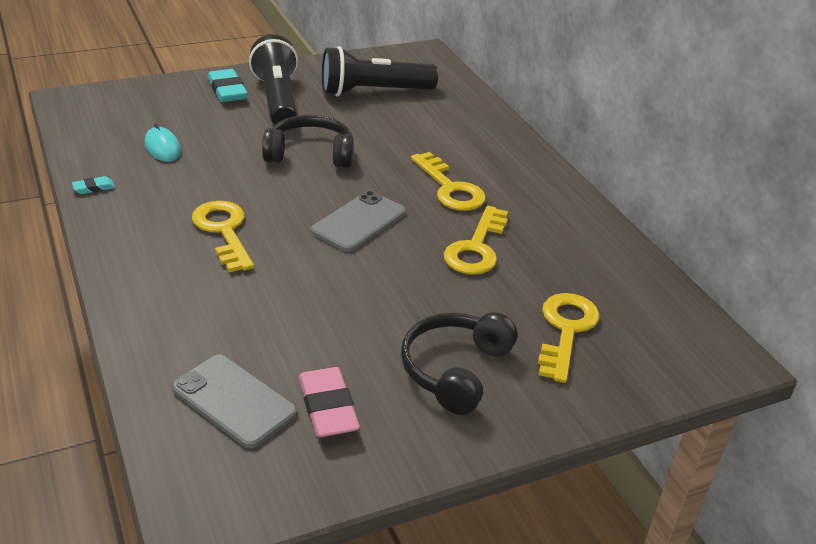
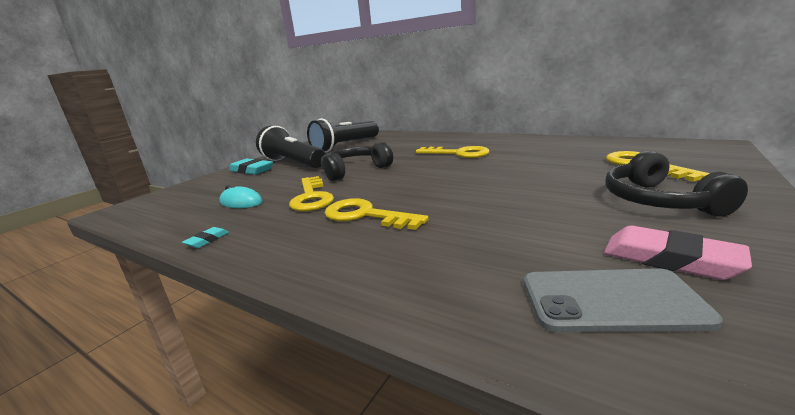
camera: 30 degrees left, 15 degrees down
(359, 222) = (442, 178): grey phone -> none
(476, 248) = (524, 162): yellow key -> yellow key (311, 197)

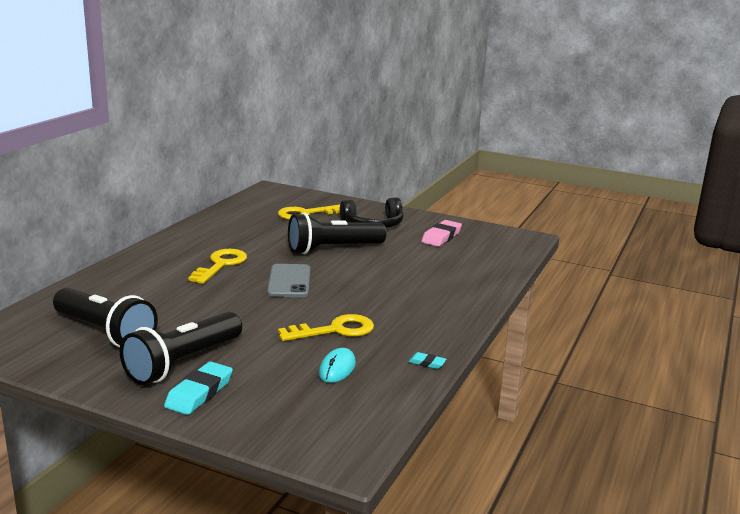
camera: 100 degrees left, 0 degrees up
(354, 170) = (250, 316): black headphones -> none
(365, 215) = (383, 303): yellow key -> none
(525, 184) = (333, 249): none -> black flashlight
(610, 301) = (476, 252): grey phone -> grey phone (289, 281)

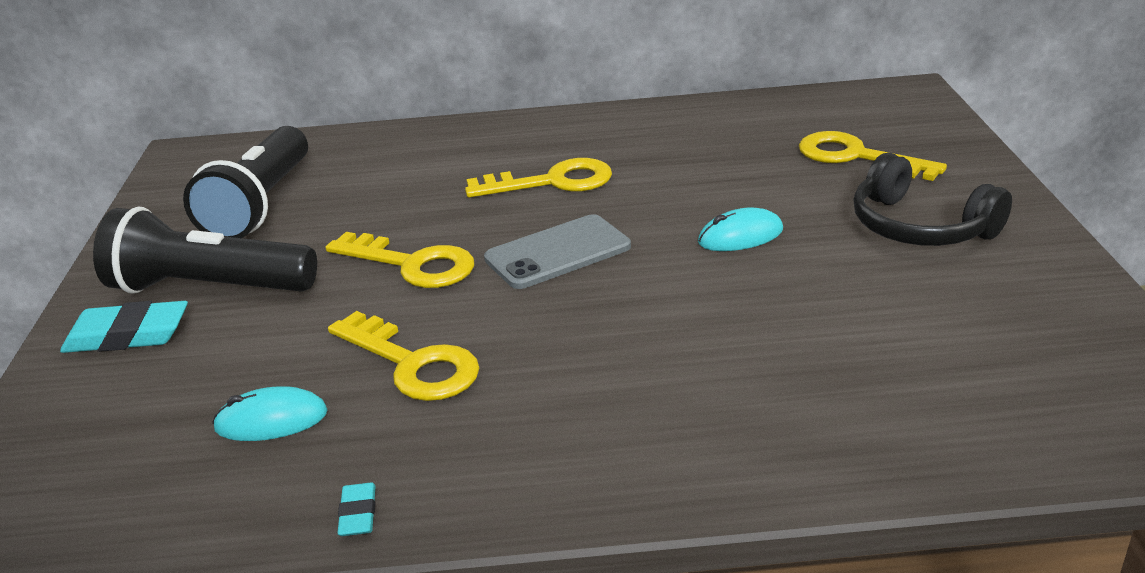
camera: 65 degrees right, 10 degrees up
(247, 311) = (412, 264): none -> yellow key
(333, 249) = (740, 236): black flashlight -> turquoise mouse
(441, 237) = (987, 317): pink eraser -> none

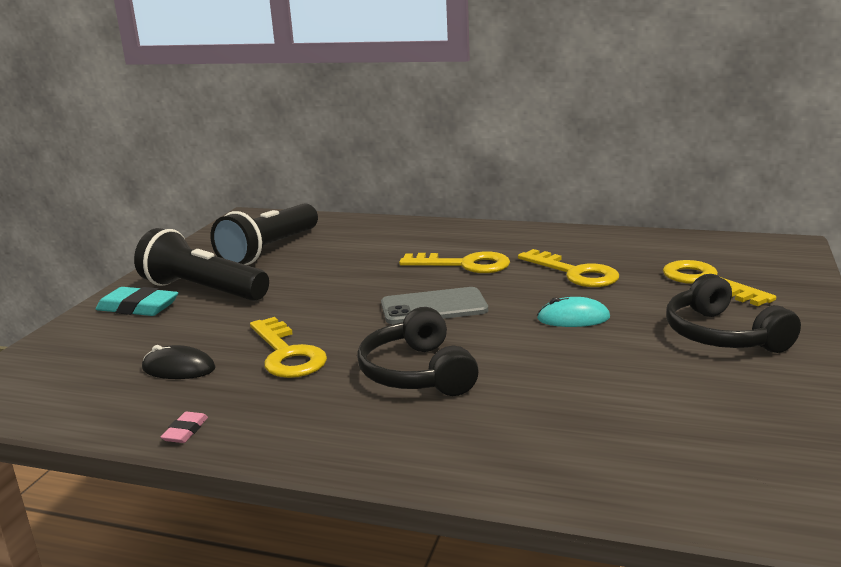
camera: 20 degrees right, 10 degrees down
(271, 420) = (178, 369): turquoise mouse -> black mouse
(358, 514) = (185, 431): turquoise eraser -> pink eraser
(412, 264) = (333, 298): yellow key -> yellow key (575, 273)
(606, 354) = (417, 373): none -> black headphones

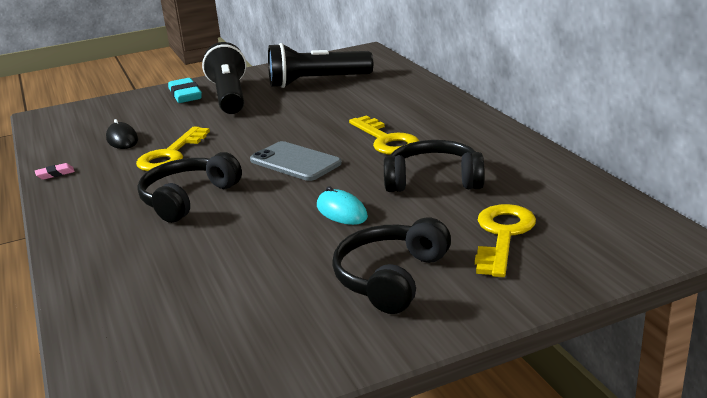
camera: 50 degrees right, 5 degrees up
(575, 273) = (433, 180): yellow key -> black headphones

